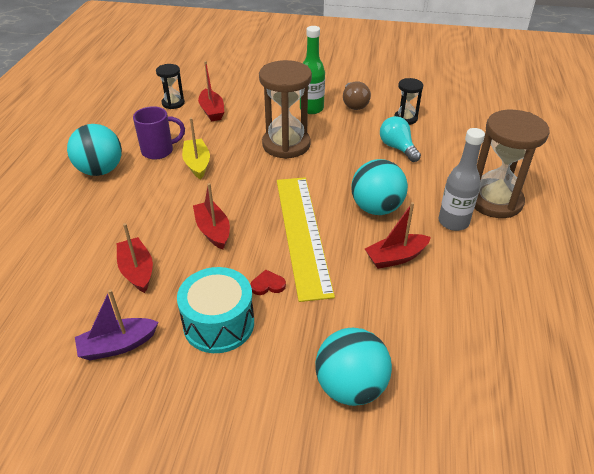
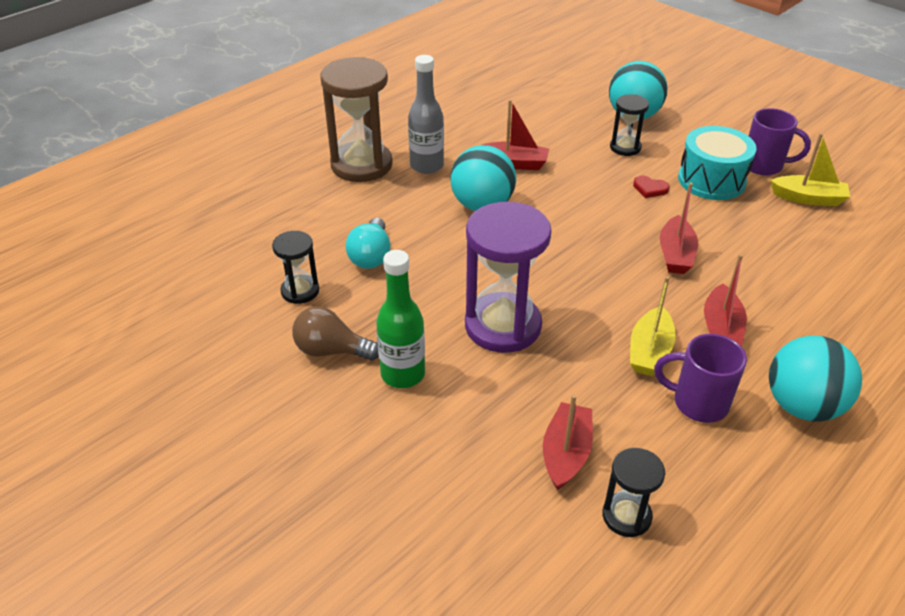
camera: 145 degrees left, 0 degrees up
(117, 345) = (808, 198): purple boat -> yellow boat
(137, 271) = (776, 248): red boat -> red boat (721, 329)
(173, 374) = (764, 166): none -> purple mug
(286, 144) = (503, 326): brown hourglass -> purple hourglass
(302, 233) = (581, 214): yellow ruler -> none
(323, 327) = (625, 147): none -> black hourglass
(354, 104) = (331, 350): brown light bulb -> brown light bulb turned 105 degrees counterclockwise

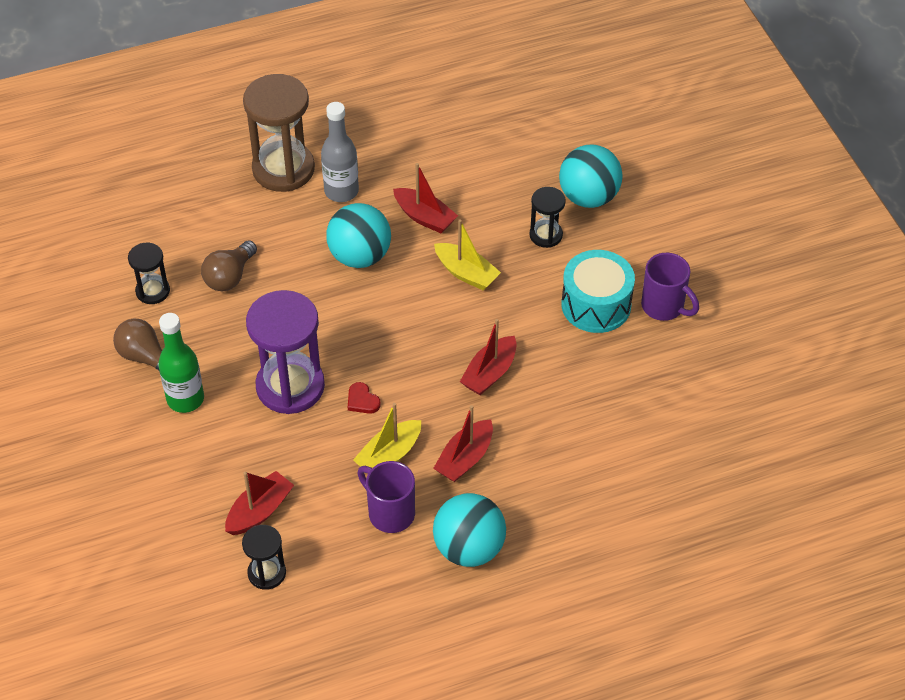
camera: 25 degrees right, 10 degrees up
(371, 256) = (229, 276): turquoise light bulb -> brown light bulb
(650, 189) = (528, 293): red heart -> red heart (362, 400)
(808, 198) = (670, 360): yellow boat -> yellow boat (466, 273)

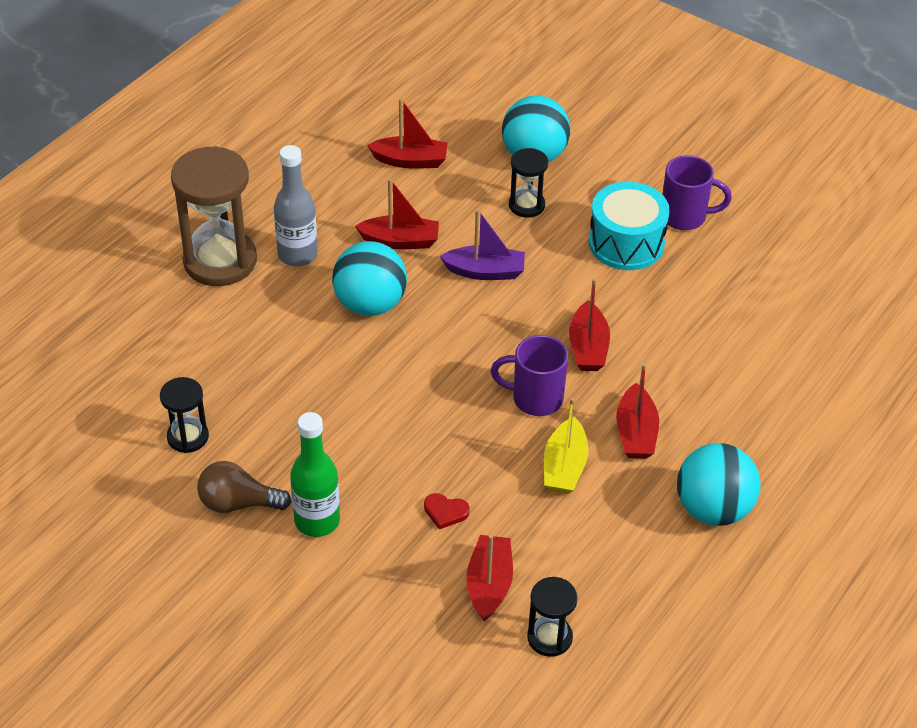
camera: 35 degrees left, 5 degrees down
(229, 276) = (256, 384): brown light bulb -> none
(290, 386) = (412, 454): purple hourglass -> none
(362, 400) = (493, 431): red heart -> red heart (445, 512)
(390, 513) = (613, 517): purple mug -> purple mug (535, 398)
(466, 273) = (485, 271): yellow boat -> purple boat
(488, 155) = (410, 161): none -> red boat

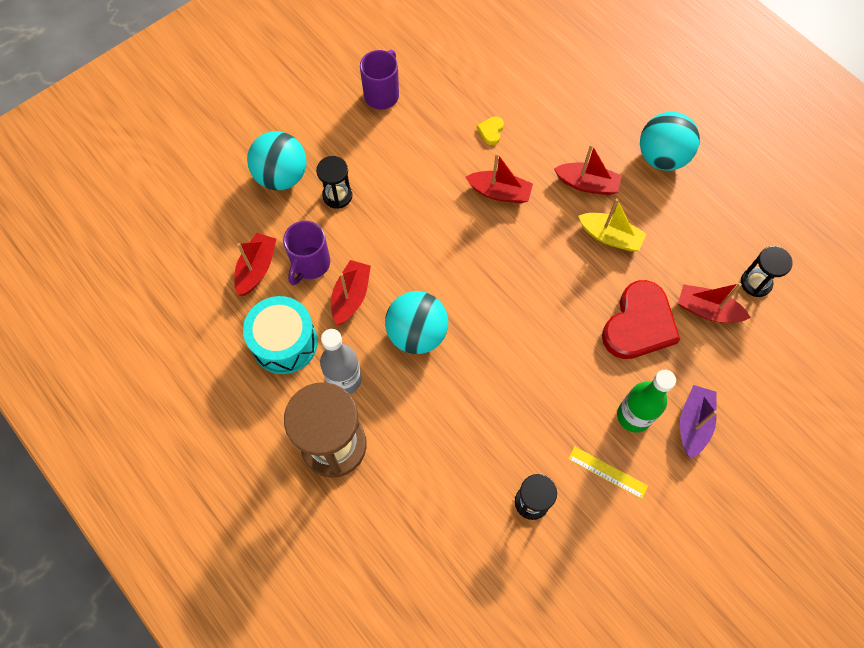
camera: 75 degrees left, 20 degrees up
(238, 503) = (607, 472): brown light bulb -> yellow ruler
(445, 512) = (639, 324): red heart -> red heart, size x2.47
(485, 271) = (403, 242): purple boat -> purple boat (693, 423)
(535, 398) = (542, 239): purple mug -> purple mug (310, 264)
(626, 243) = (399, 139): turquoise drum -> turquoise drum (284, 342)
(676, 325) = (491, 131): none -> yellow heart

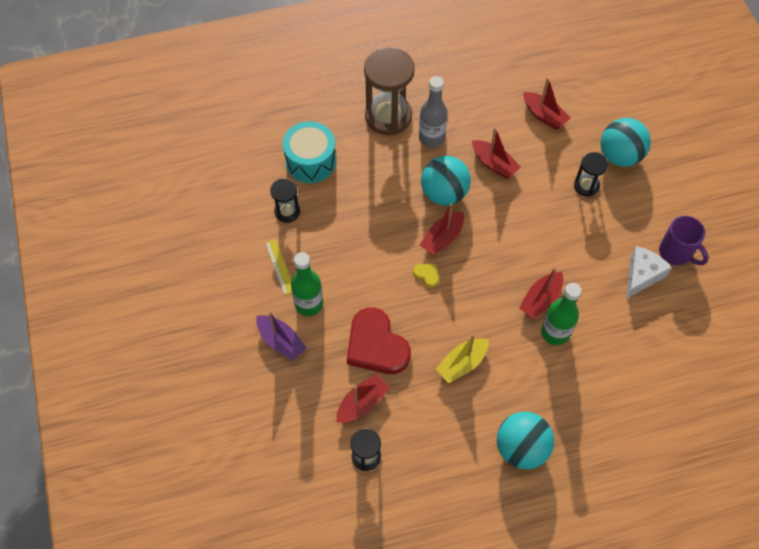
camera: 115 degrees right, 5 degrees down
(284, 342) = (477, 113): turquoise drum -> turquoise drum (311, 161)
(310, 264) = (532, 148): purple mug -> none
(423, 115) = (641, 275): none -> white cheese
(491, 131) = (605, 320): yellow heart -> yellow heart (427, 275)
(529, 168) = (555, 332): none -> green bottle
(587, 184) = (520, 371): red boat -> red boat (442, 238)
(607, 472) = (280, 266): yellow ruler -> yellow ruler turned 75 degrees counterclockwise

